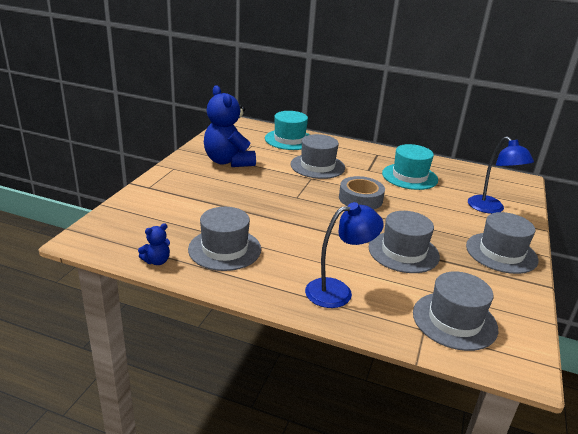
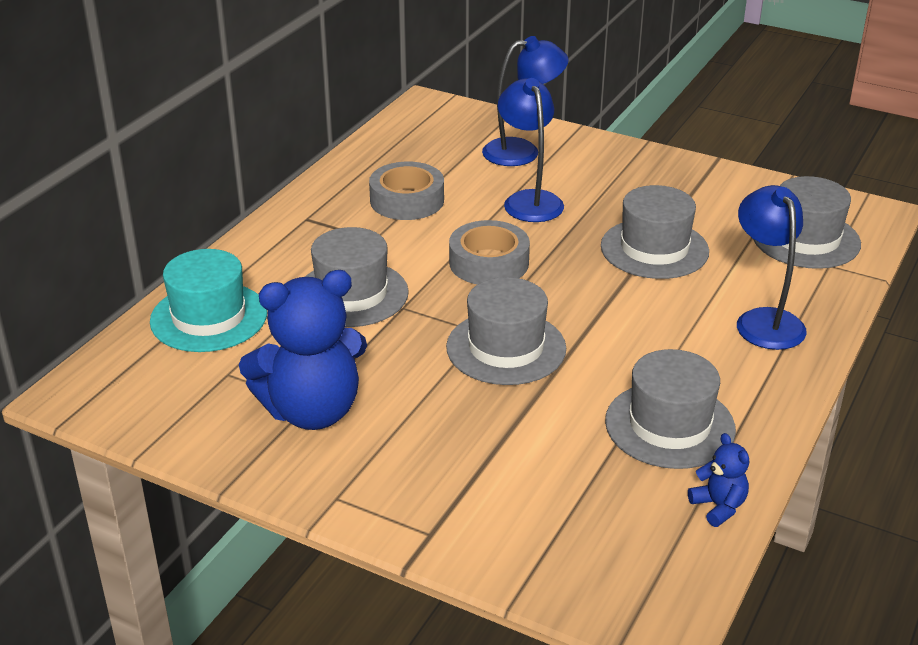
camera: 80 degrees left, 5 degrees up
(409, 176) = (407, 200): turquoise hat -> grey tape
(434, 210) = (529, 200): none -> blue lamp
(501, 253) = (646, 172): grey hat -> grey hat (506, 348)

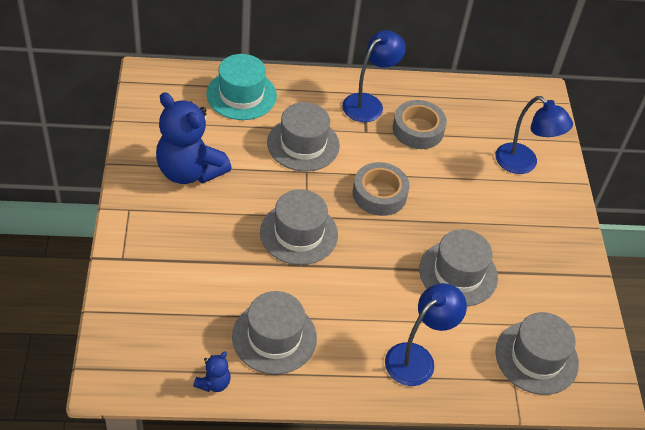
camera: 55 degrees right, 15 degrees up
(529, 200) = (466, 189): blue lamp -> blue lamp (368, 103)

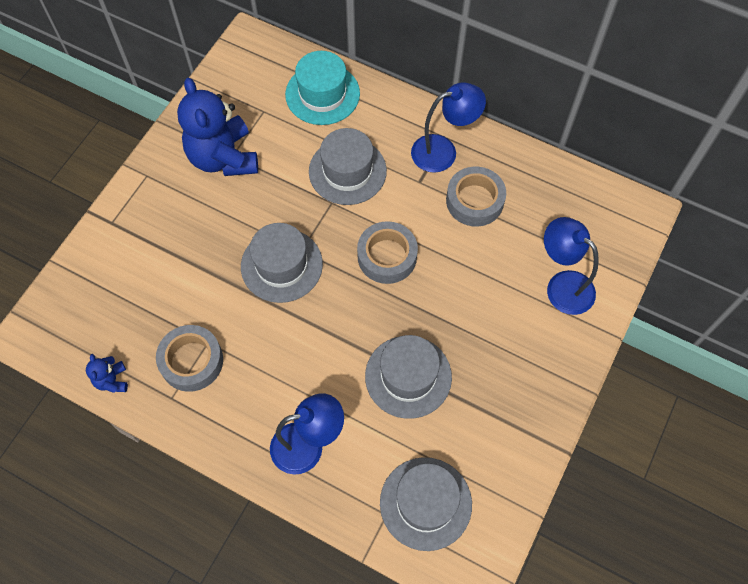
camera: 35 degrees right, 15 degrees up
(213, 383) = (112, 380): blue teddy bear -> blue teddy bear turned 105 degrees clockwise
(274, 337) = (191, 361): grey hat -> grey tape
(523, 164) = (562, 285): blue lamp -> blue lamp turned 150 degrees clockwise

